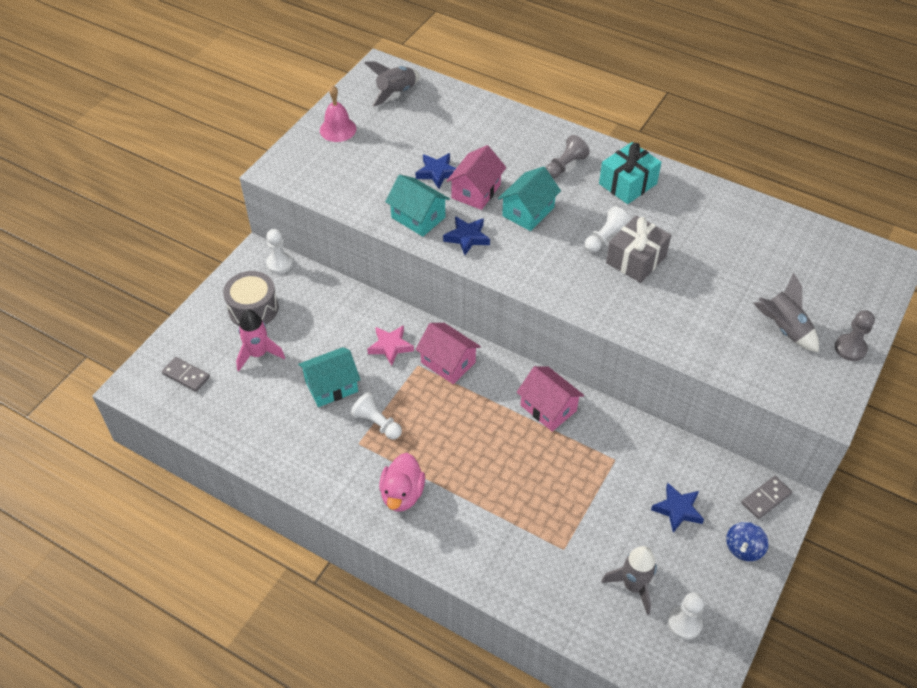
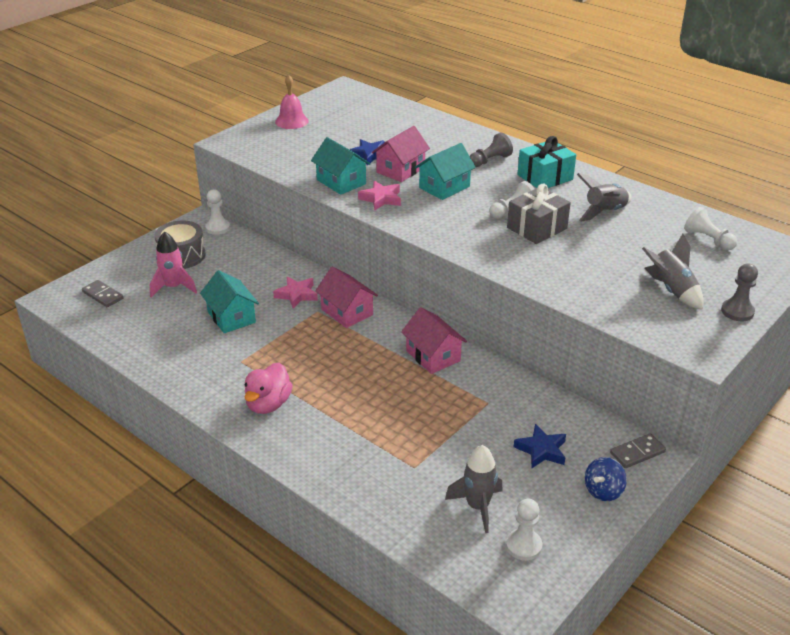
camera: 10 degrees right, 15 degrees down
(331, 386) = (231, 317): turquoise house -> turquoise house turned 75 degrees clockwise
(377, 423) = (263, 348): white pawn -> white pawn (708, 239)
(396, 93) = (352, 103): grey rocket -> grey rocket (605, 212)
(467, 237) = (381, 199): blue star -> pink star

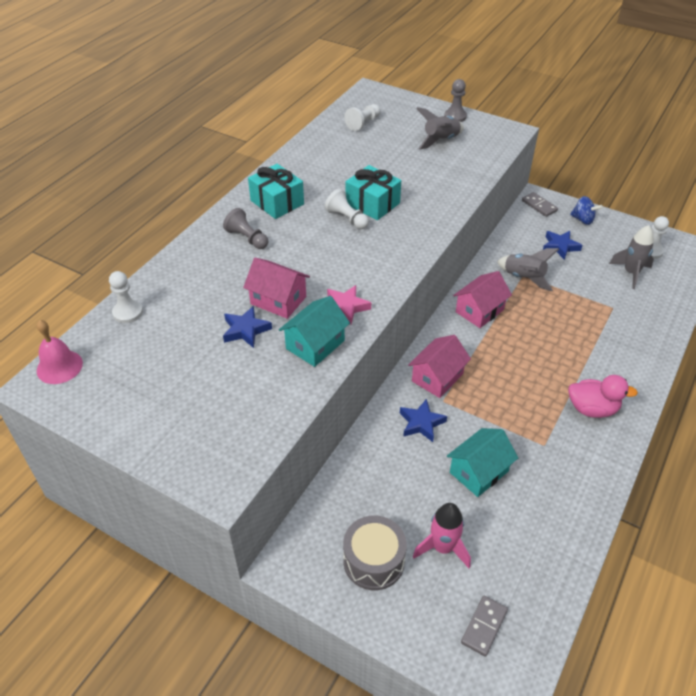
camera: 100 degrees left, 10 degrees up
(218, 228) = (300, 538): white pawn -> white pawn (128, 312)
(291, 121) = (152, 424): pink bell -> pink bell (59, 367)
(297, 295) = (421, 423): pink star -> blue star
(444, 187) = (310, 264): turquoise house -> none
(537, 228) = (372, 204): grey gift -> turquoise gift
(605, 212) = (334, 169): grey rocket -> grey rocket (523, 278)

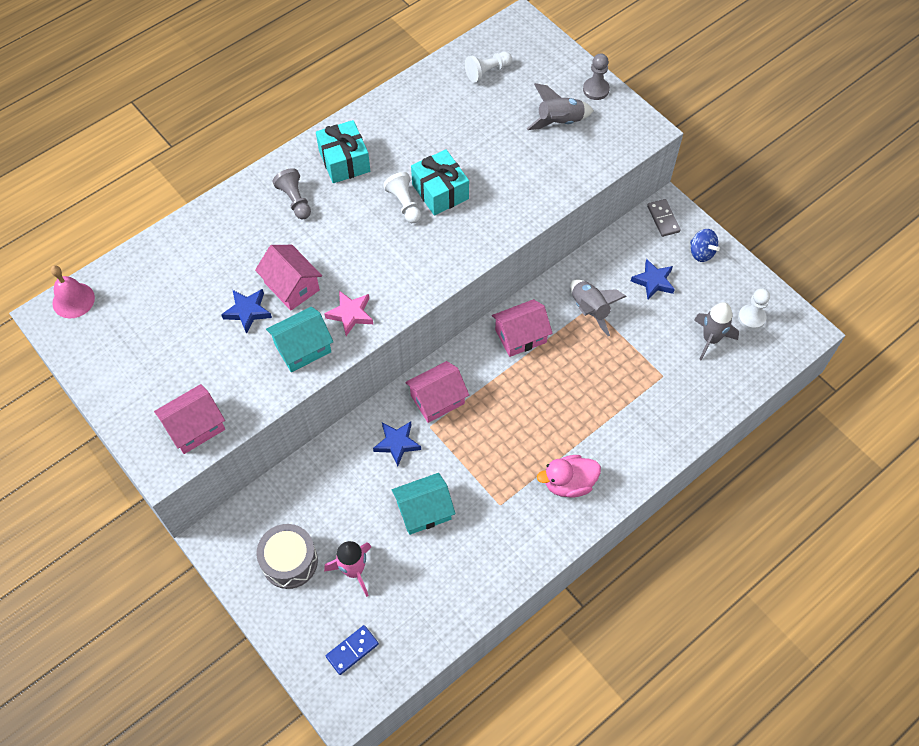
camera: 20 degrees right, 15 degrees up
(128, 312) = (151, 258): white pawn -> none
(240, 440) = (195, 427): none -> pink house
(484, 626) = (352, 650): grey domino -> blue domino
(592, 409) = (568, 483): pink duck -> pink duck turned 135 degrees clockwise

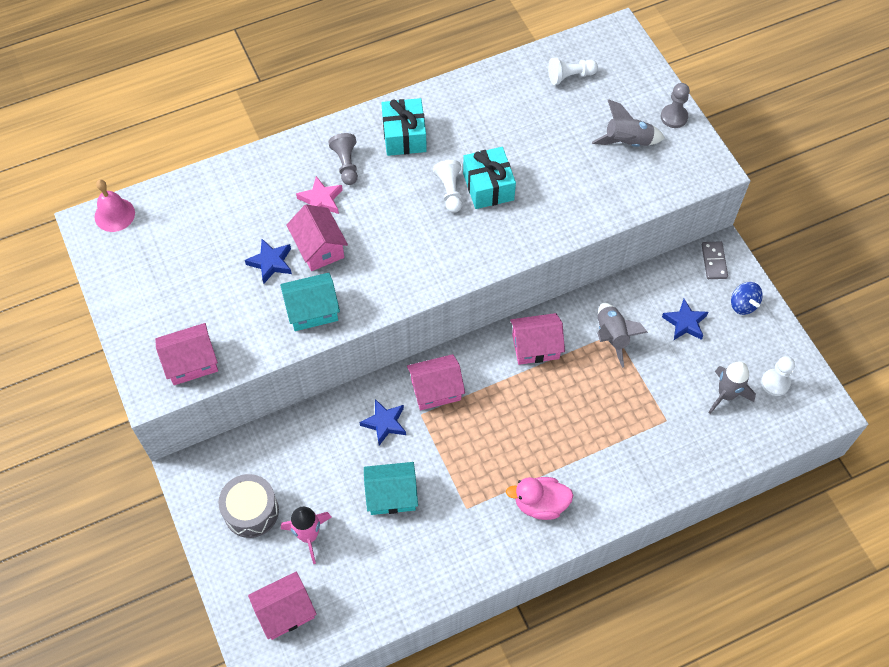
camera: 15 degrees right, 0 degrees up
(350, 314) = (367, 288): pink star -> pink star (321, 200)
(352, 650) = (285, 611): blue domino -> pink house

